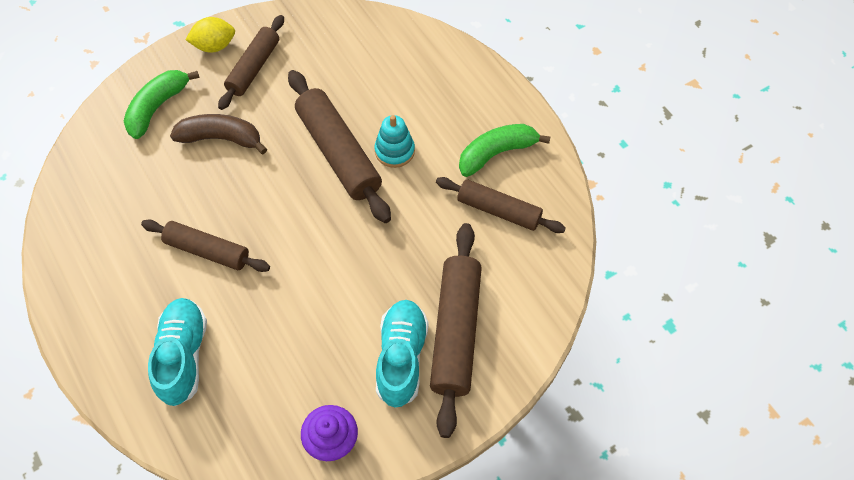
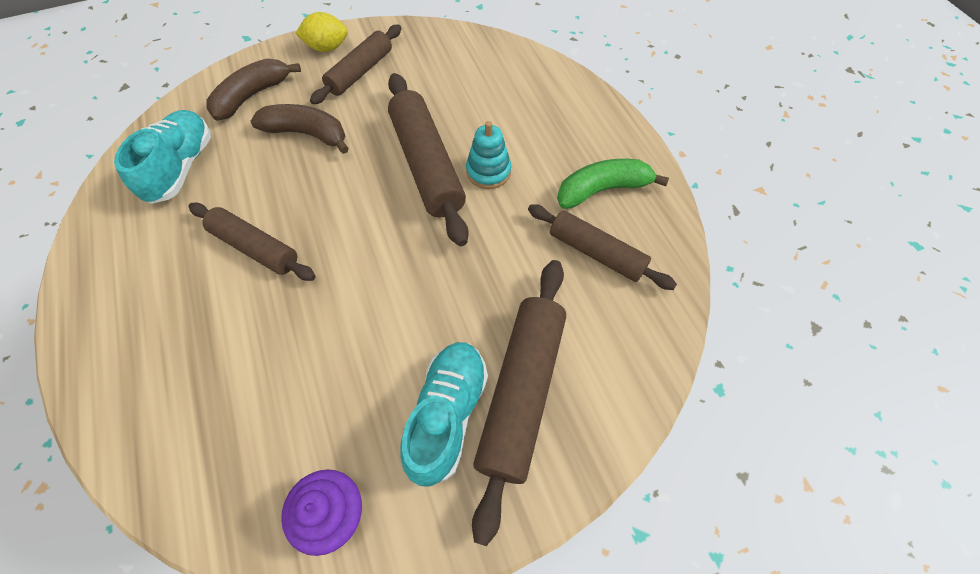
camera: 10 degrees right, 0 degrees up
(157, 107) = (252, 96): green banana -> brown banana
(183, 356) = (187, 366): turquoise shoe -> turquoise shoe (181, 167)

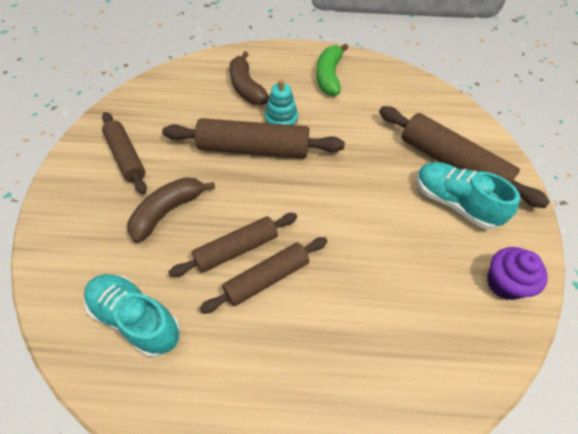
camera: 65 degrees left, 5 degrees down
(252, 96) = (89, 240): brown banana -> brown banana (246, 88)
(327, 48) = (76, 170): yellow lemon -> none
(596, 253) = (373, 97): brown rolling pin -> brown rolling pin (236, 249)

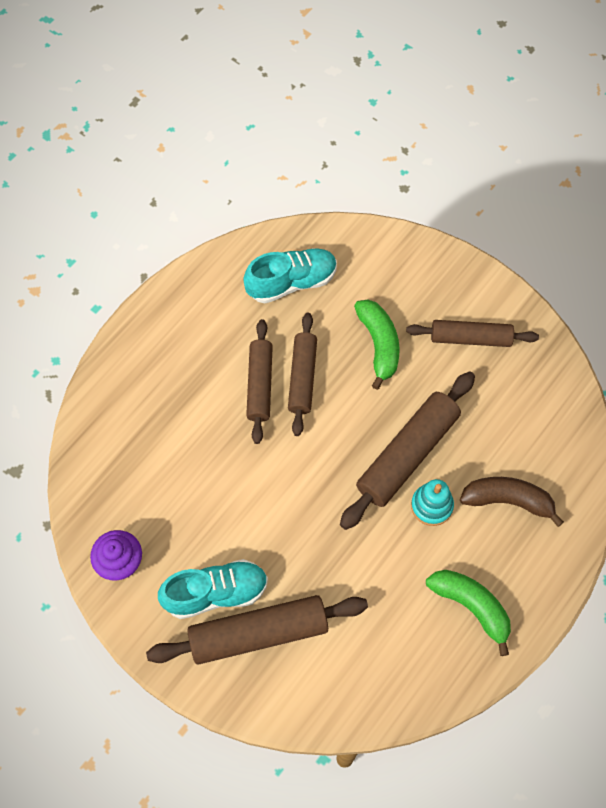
camera: 125 degrees right, 10 degrees up
(168, 211) = (379, 344): brown banana -> green banana

